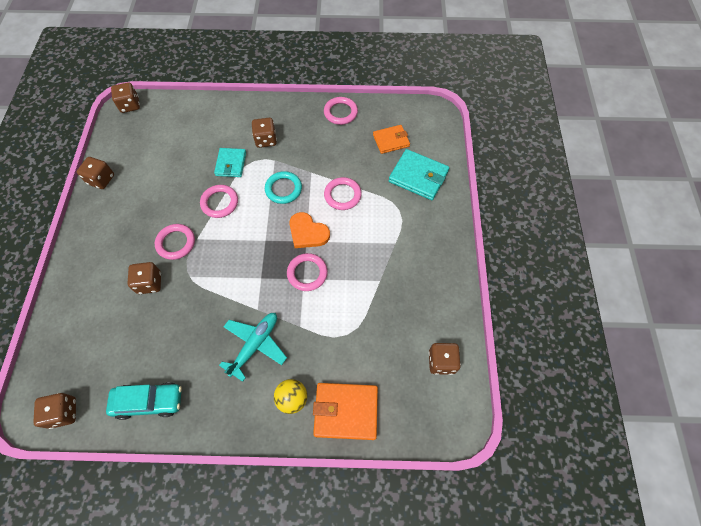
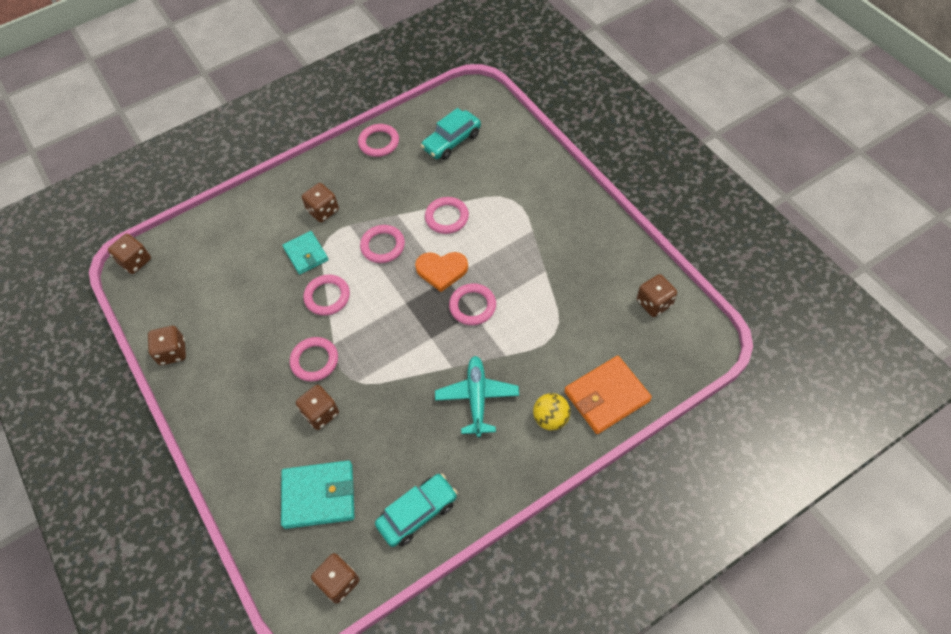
camera: 30 degrees left, 5 degrees down
(283, 189) = (383, 246): turquoise ring -> pink ring
(391, 141) = (452, 141): orange wallet -> turquoise car
(418, 177) = (505, 159): turquoise wallet -> turquoise wallet (319, 496)

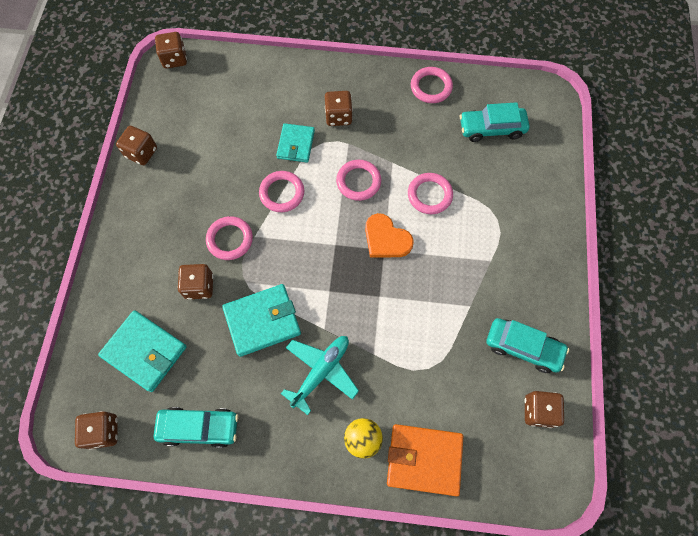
camera: 35 degrees right, 10 degrees up
(397, 398) = (262, 321): none -> turquoise wallet
(472, 306) = (384, 290): pink ring -> none
(606, 270) = (523, 347): none -> turquoise car

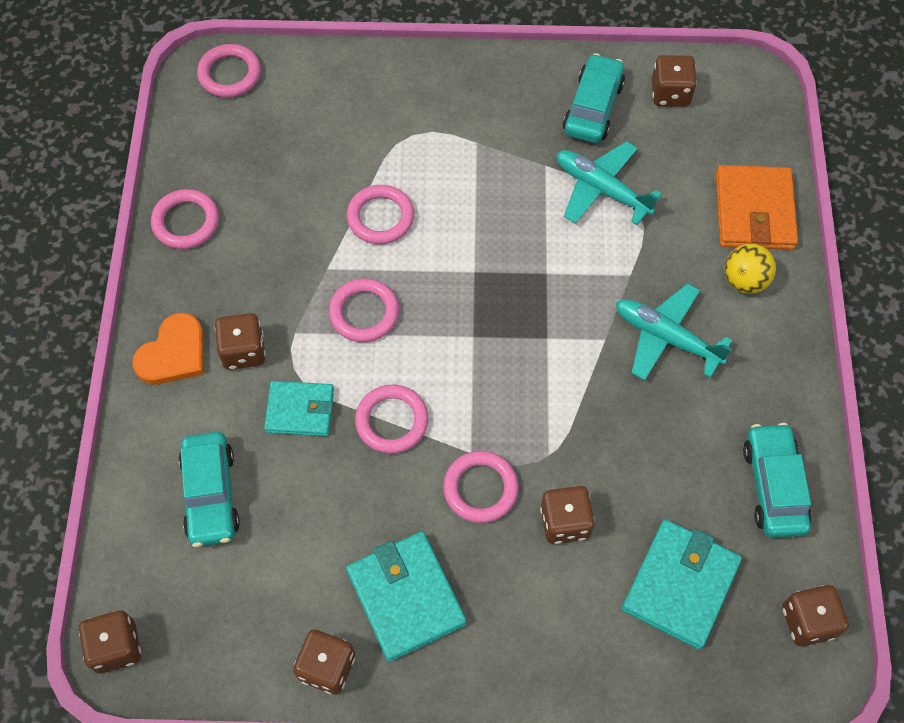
camera: 95 degrees left, 5 degrees down
(262, 321) = (606, 422): turquoise wallet -> turquoise wallet (406, 597)
(386, 239) = (457, 270): orange heart -> orange heart (174, 353)
(448, 343) = (601, 189): none -> turquoise plane
(491, 129) = (262, 141): turquoise car -> turquoise car (211, 494)
(546, 111) = (230, 74): none -> pink ring

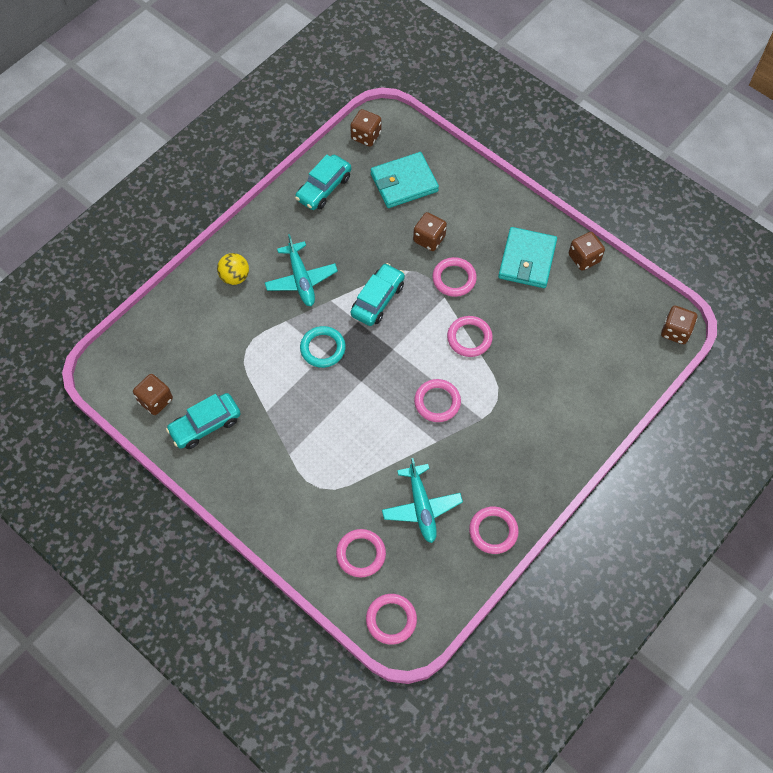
camera: 140 degrees left, 0 degrees up
(174, 353) = (554, 454): orange heart -> none
(211, 494) = (585, 367): turquoise car -> turquoise car (377, 299)
(243, 351) = (516, 428): brown dice -> none
(300, 410) = (510, 376): turquoise wallet -> none
(380, 217) = (382, 449): pink ring -> pink ring (361, 554)
(554, 275) = (323, 348): none -> turquoise ring
(601, 189) = (252, 375): turquoise plane -> turquoise plane (421, 507)
(754, 211) = (190, 305): orange wallet -> none

